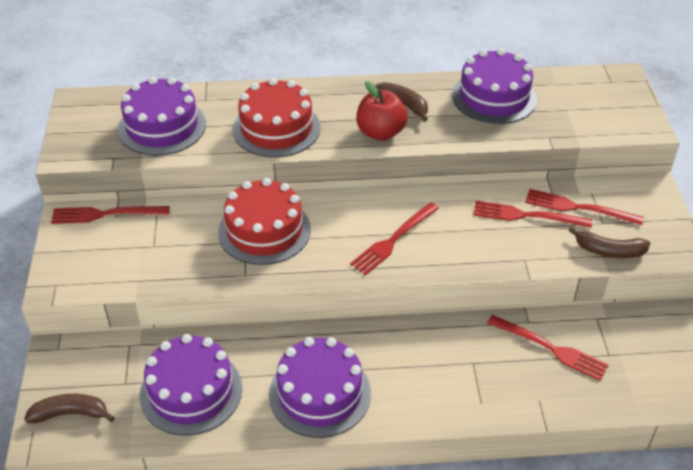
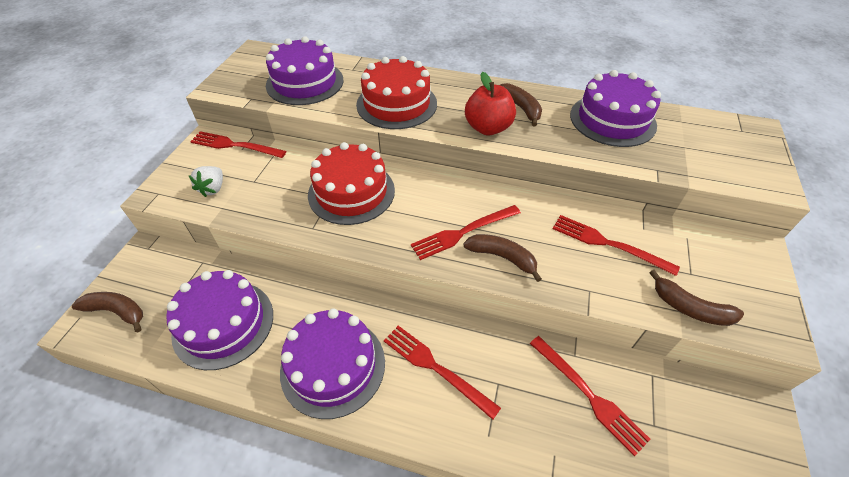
camera: 20 degrees right, 5 degrees up
(114, 264) = (213, 189): none -> white strawberry
(439, 252) = (502, 257): none -> brown banana
(578, 208) = (667, 250): red fork -> red fork (435, 368)

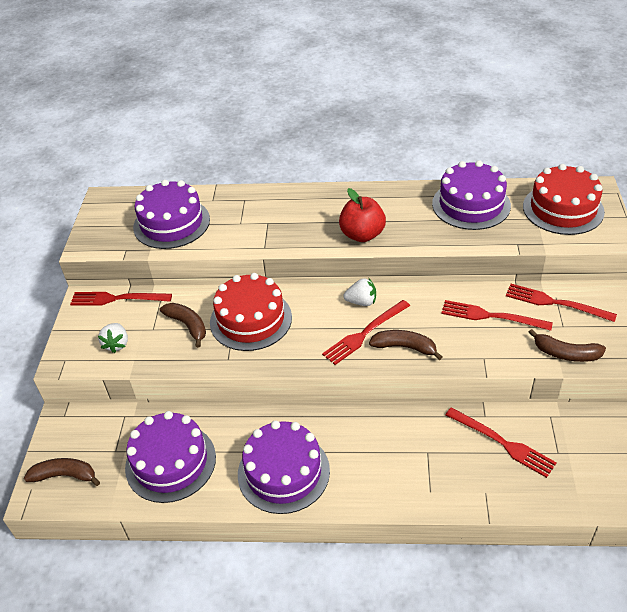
camera: 10 degrees left, 5 degrees down
(396, 104) = (270, 228): red cake -> red cake (563, 209)
(435, 368) = (372, 452): red fork -> red fork (555, 303)
(470, 198) = (361, 302): none -> white strawberry
(520, 108) = (386, 209): brown banana -> brown banana (187, 326)

